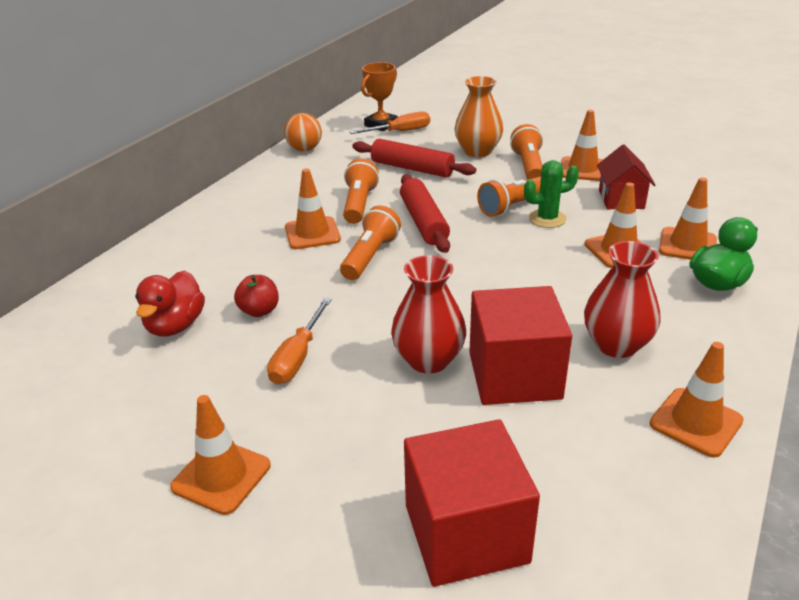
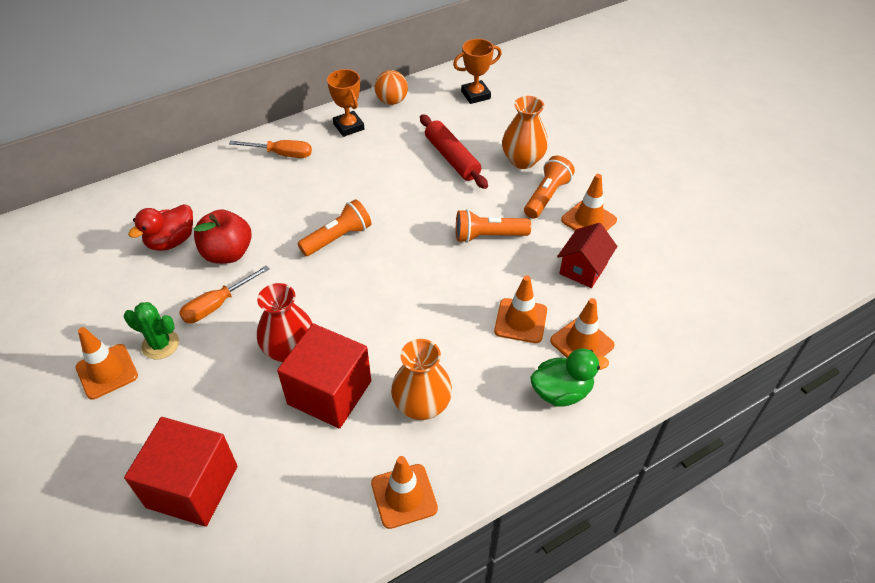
camera: 30 degrees right, 15 degrees up
(259, 311) = (227, 253): red apple -> red apple, size x1.67
(281, 177) = (348, 126): none -> orange trophy
(312, 233) = (320, 196): orange traffic cone -> none
(359, 204) = (378, 180): orange flashlight -> none
(400, 132) = (483, 110): orange screwdriver -> orange screwdriver (281, 154)
(423, 222) = (405, 221): red rolling pin -> none
(547, 219) = (500, 261): green cactus -> green cactus (160, 344)
(616, 345) = (422, 405): red vase -> orange vase

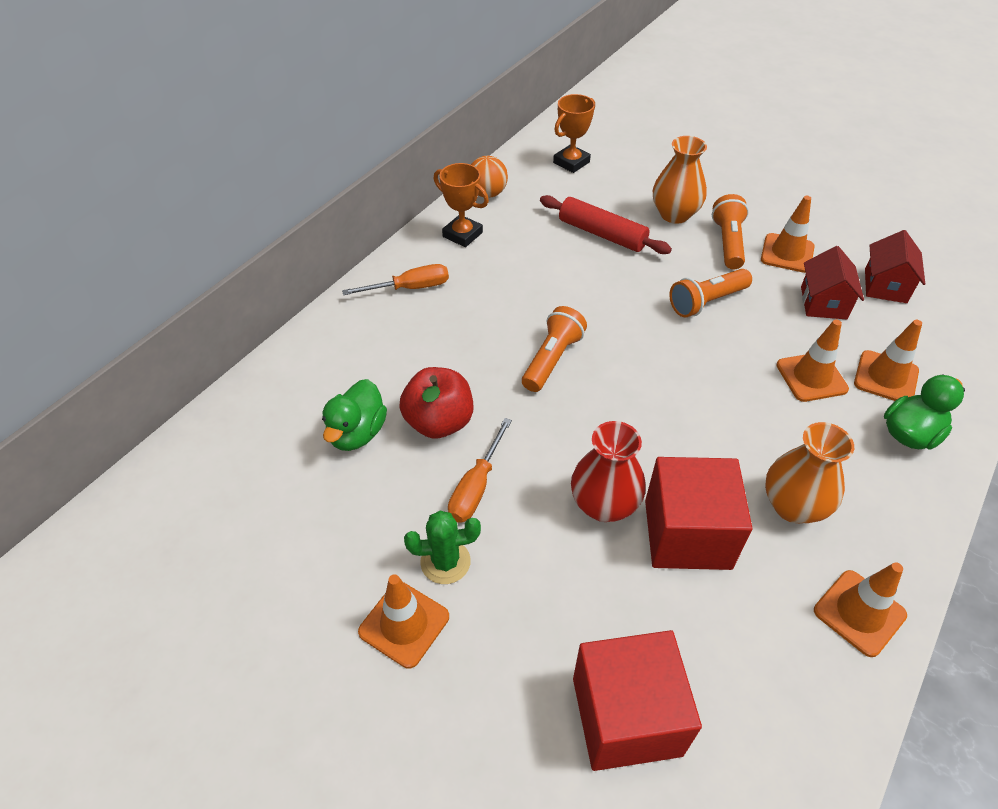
camera: 25 degrees left, 0 degrees up
(171, 241) = (357, 433): red duck -> green duck
(649, 273) = (885, 286): none -> red house

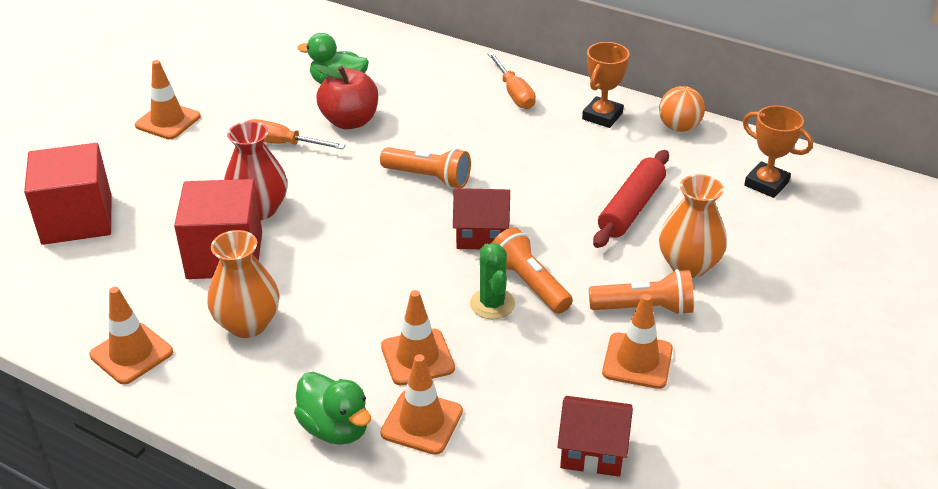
camera: 85 degrees right, 10 degrees down
(445, 562) = (215, 134): green cactus -> green cactus (492, 304)
(823, 303) = (546, 384): red house -> red house (481, 235)

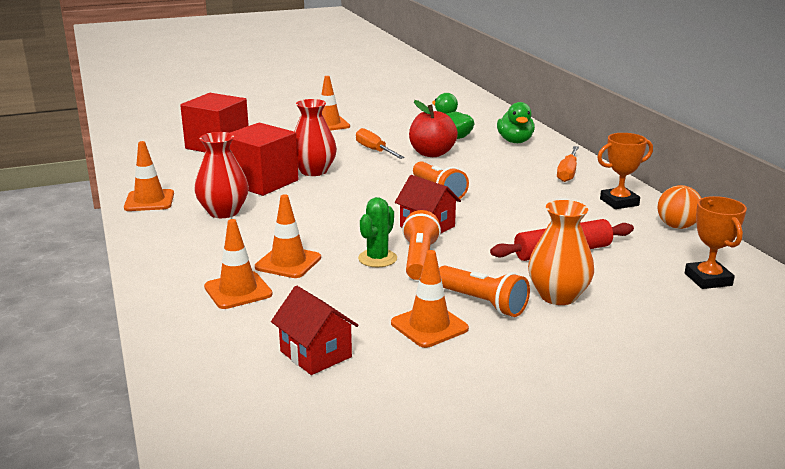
camera: 40 degrees right, 15 degrees down
(248, 324) = (223, 212): orange vase -> red vase
(335, 428) = (188, 271): green duck -> green duck (515, 141)

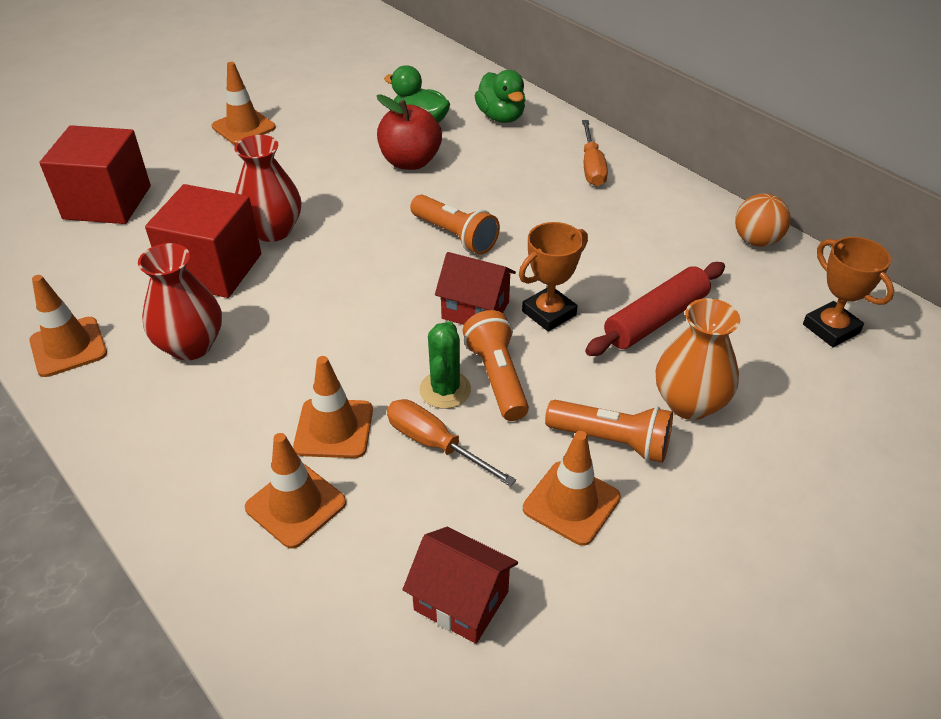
camera: 20 degrees left, 20 degrees up
(374, 150) = (333, 170): orange screwdriver -> orange screwdriver (435, 444)
(619, 202) = (675, 210): orange trophy -> orange trophy (549, 313)

